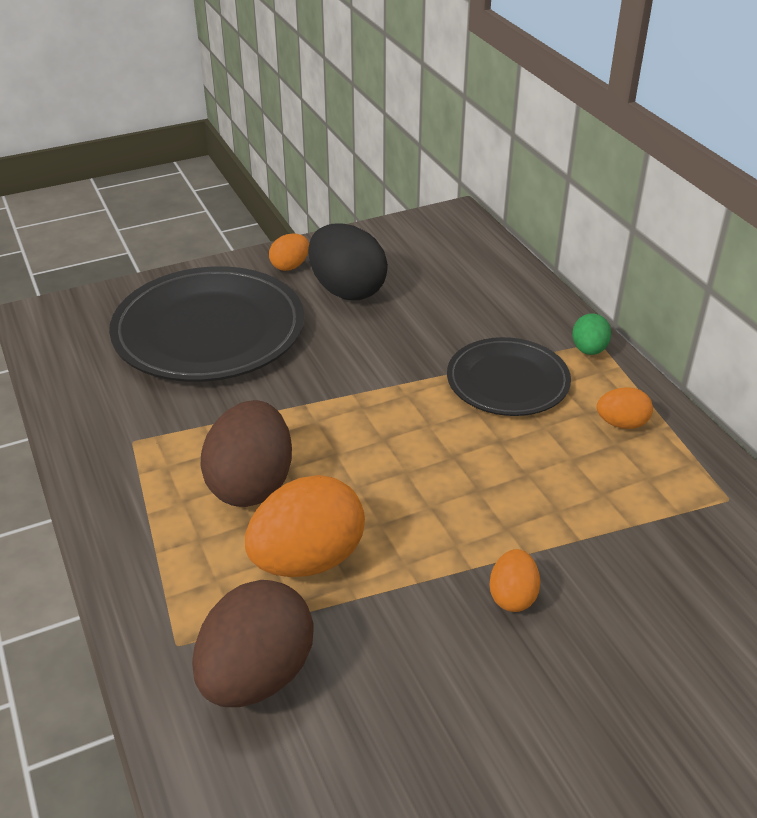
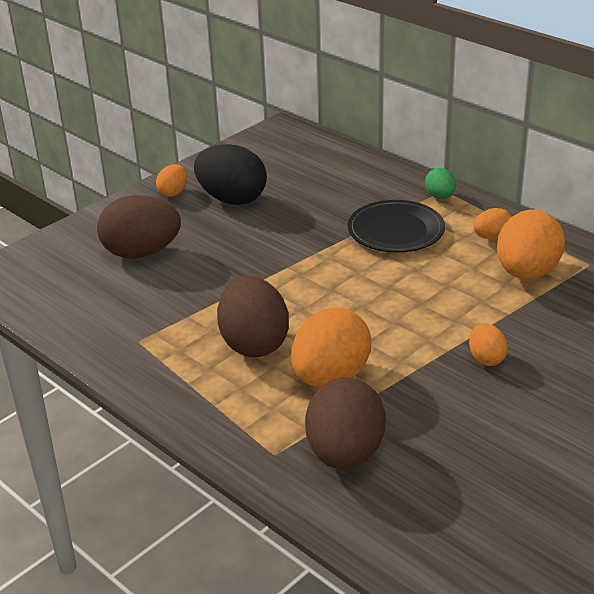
camera: 20 degrees left, 5 degrees down
(209, 331) = (141, 252): black plate -> brown egg
(637, 487) = (527, 273): none -> orange egg

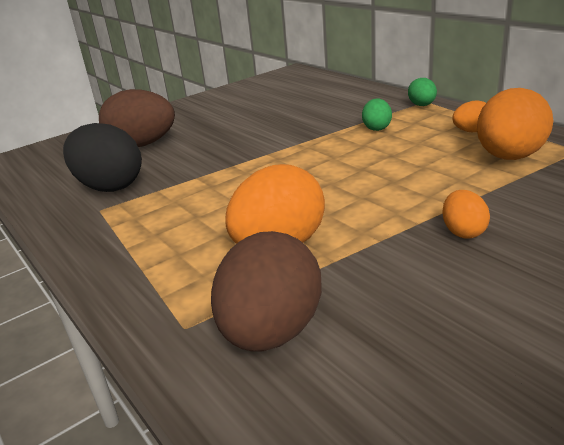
camera: 10 degrees right, 5 degrees down
(173, 192) = (190, 108): orange egg -> none
(232, 199) = (237, 110): black egg -> black egg (110, 186)
(254, 343) = (210, 213): brown egg -> none
(396, 231) = (376, 128): black plate -> green egg

